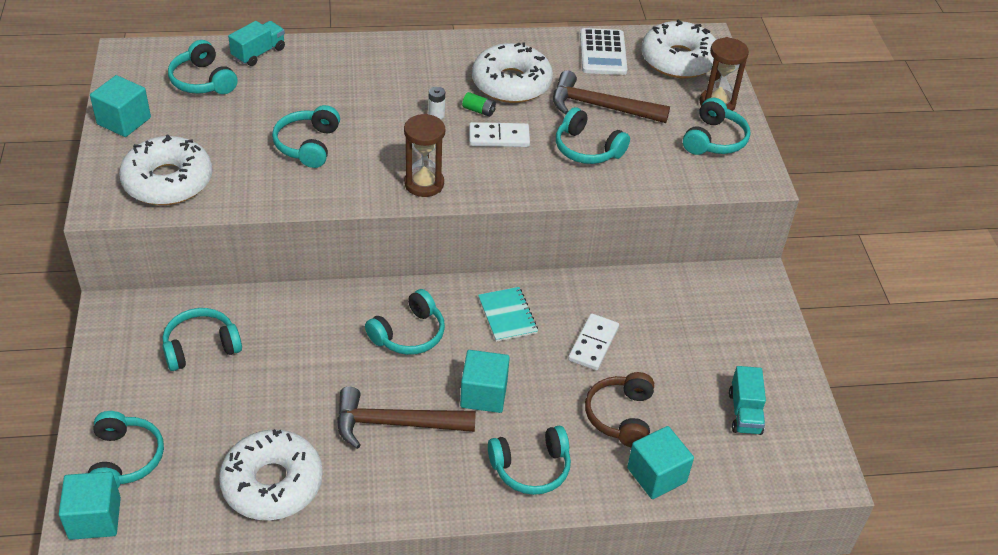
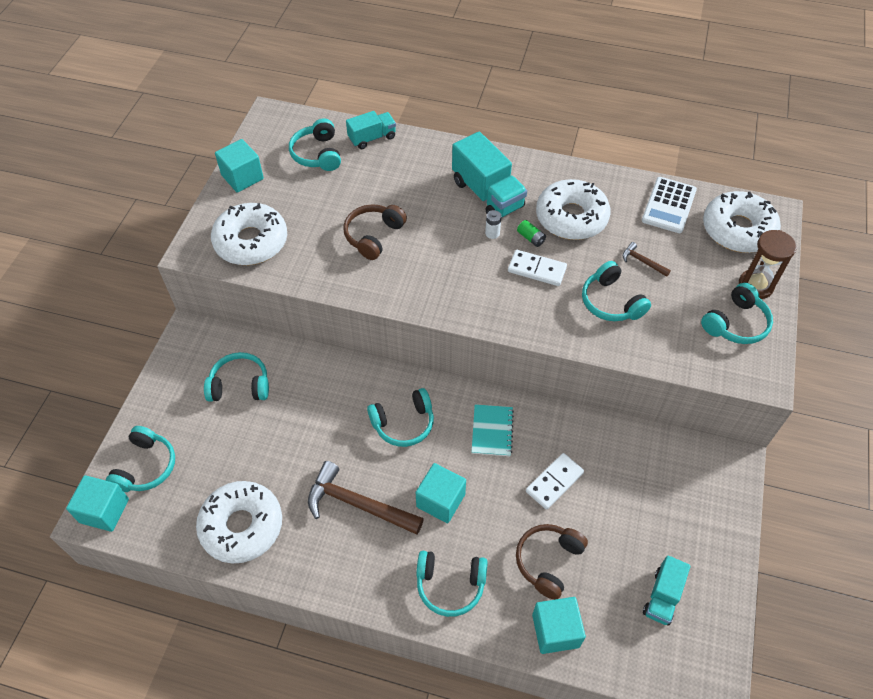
camera: 25 degrees right, 10 degrees up
(308, 145) = (373, 236): turquoise headphones -> brown headphones
(413, 80) = (487, 194): none -> turquoise truck
(424, 184) = (452, 299): brown hourglass -> none
(601, 107) = (642, 261): brown hammer -> brown hammer, size x0.46

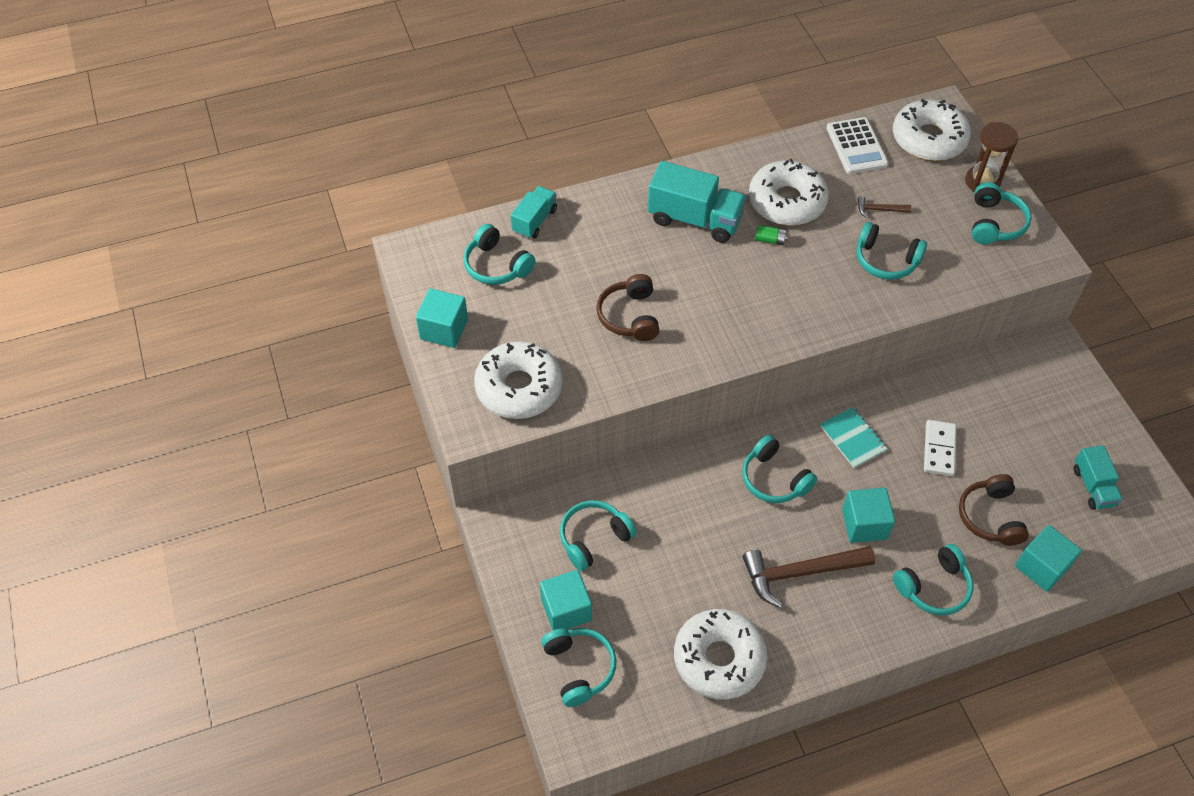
camera: 35 degrees left, 0 degrees up
(104, 511) = (580, 732): turquoise cube -> turquoise cube (566, 610)
(403, 423) = (774, 479): turquoise headphones -> turquoise headphones turned 105 degrees clockwise
(492, 233) = (733, 254): white battery -> none
(537, 269) = (801, 266): white domino -> none

